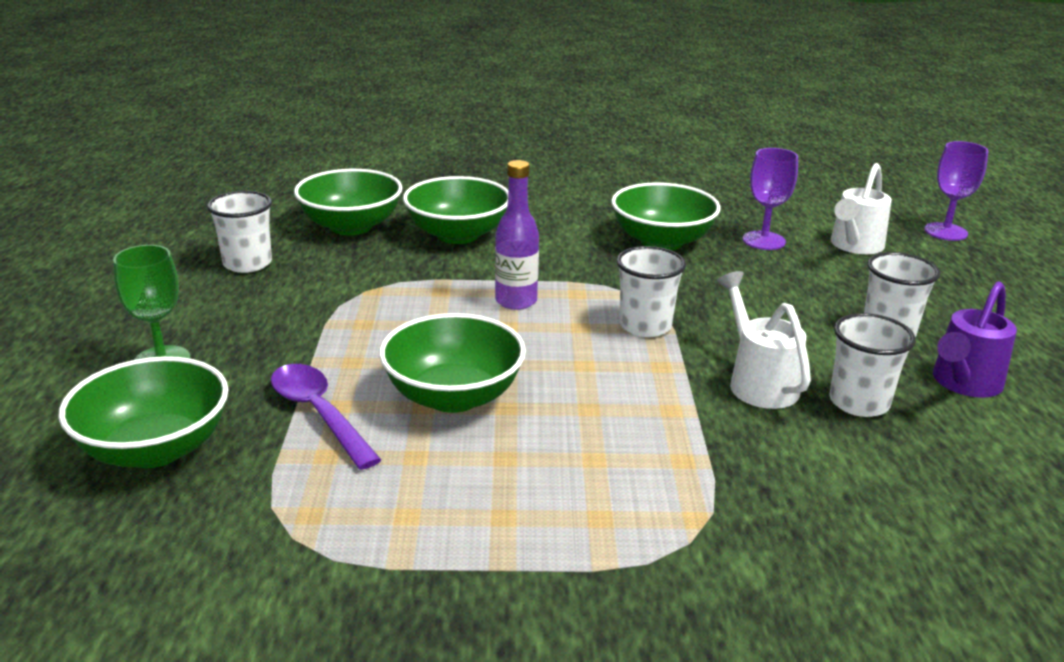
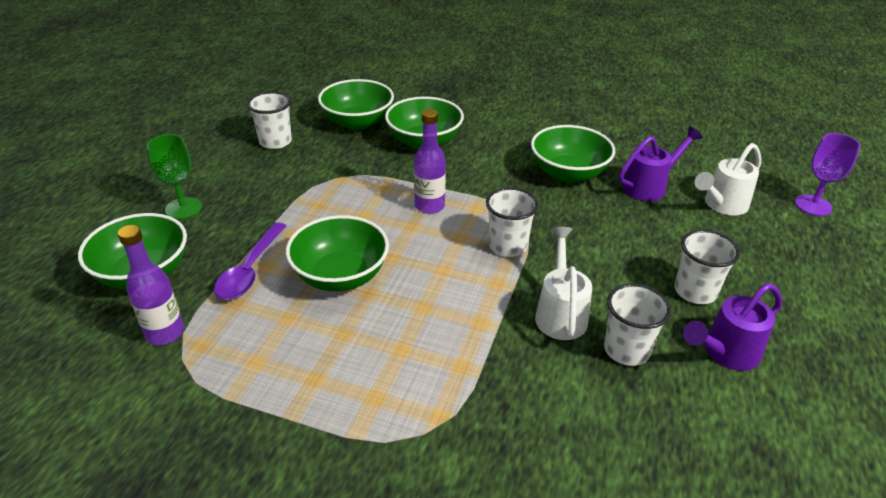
camera: 20 degrees right, 10 degrees up
(243, 512) = (165, 333): none -> purple bottle
(319, 414) = (250, 270): purple spoon -> purple spoon turned 150 degrees counterclockwise
(763, 241) = (649, 186): purple goblet -> purple watering can

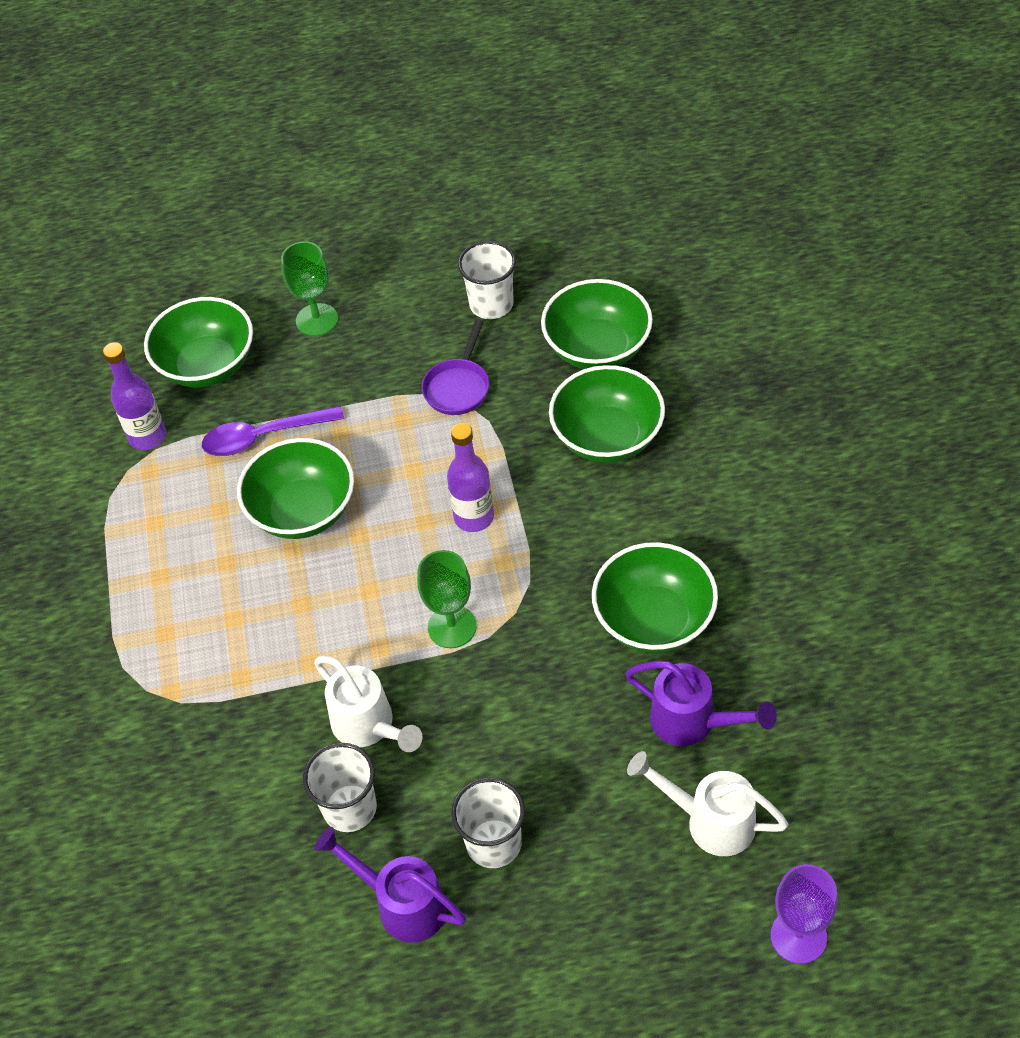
camera: 65 degrees right, 15 degrees up
(321, 175) = (458, 387): none -> purple pan
(508, 246) = (452, 627): white cup -> green goblet
(560, 313) = (369, 726): white watering can -> white watering can turned 75 degrees clockwise

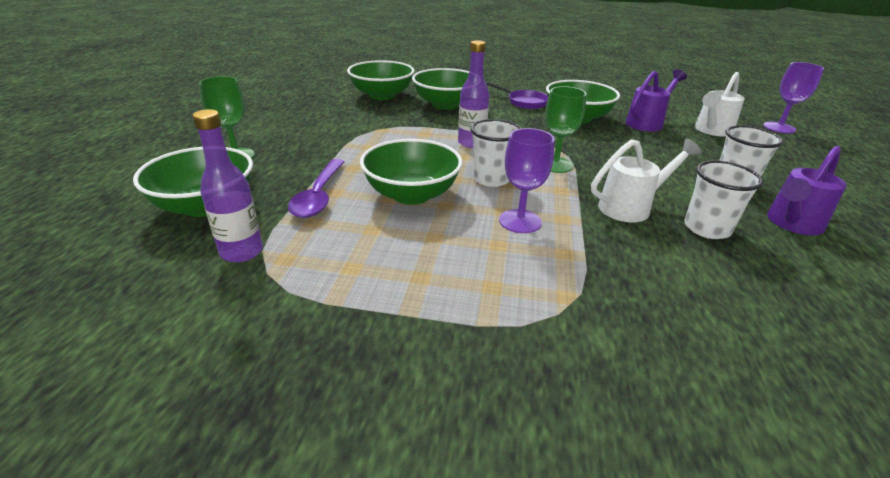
camera: 75 degrees left, 20 degrees down
(288, 625) = (520, 221): none -> purple goblet
(458, 387) = (363, 128): purple pan -> purple pan (524, 102)
(491, 304) = (312, 109): white cup -> white cup (491, 179)

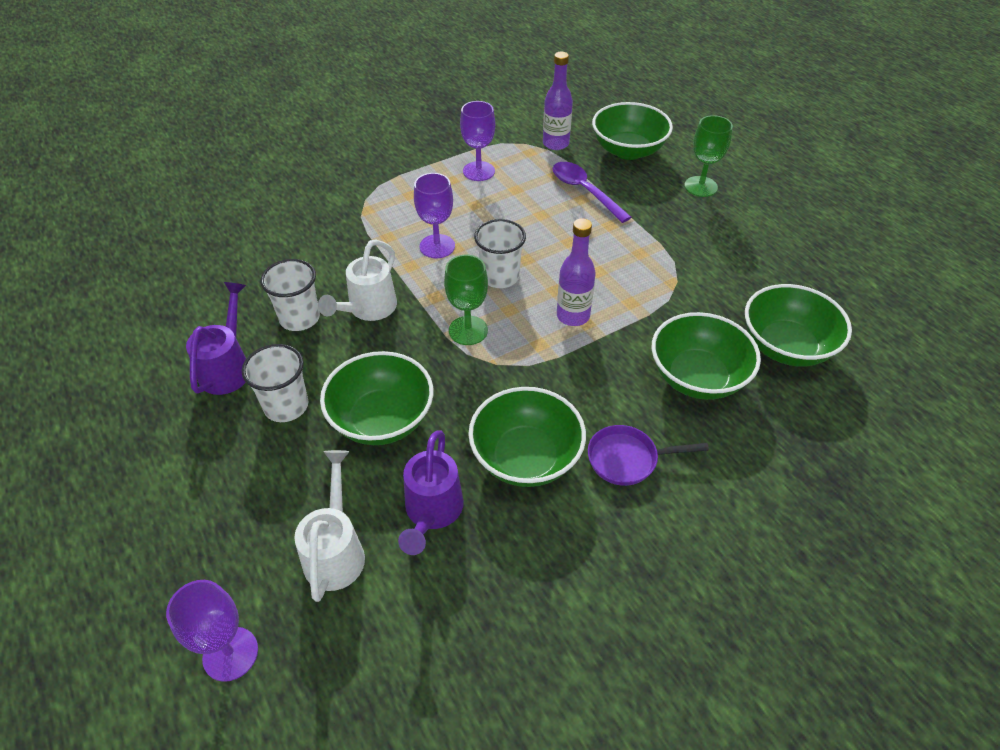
camera: 140 degrees right, 15 degrees up
(375, 270) = (478, 171): none -> purple goblet
(411, 194) = (533, 227): green bowl -> green bowl (382, 419)

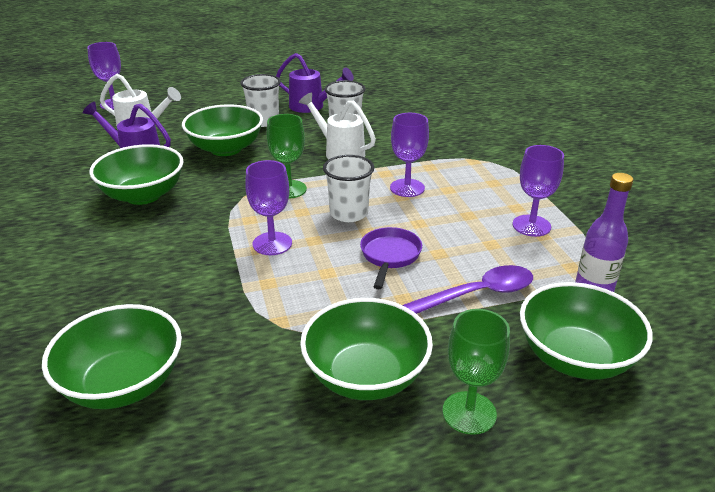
camera: 105 degrees right, 15 degrees down
(573, 316) = (272, 243): purple bottle -> purple goblet
(627, 459) = (97, 238): purple pan -> purple pan (390, 256)
(697, 377) = (140, 300): green bowl -> green bowl (366, 376)

